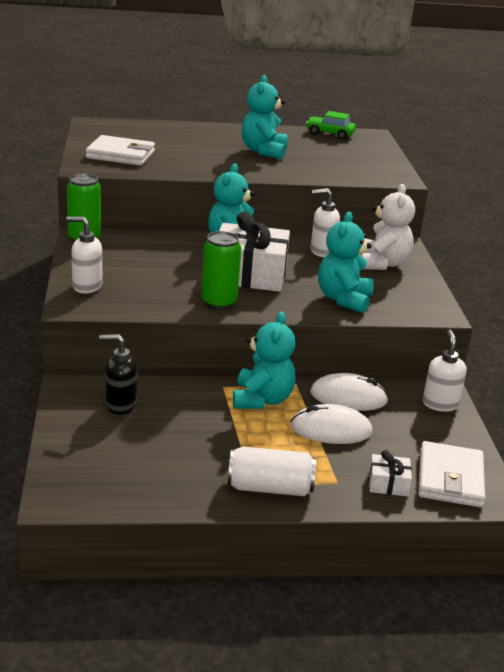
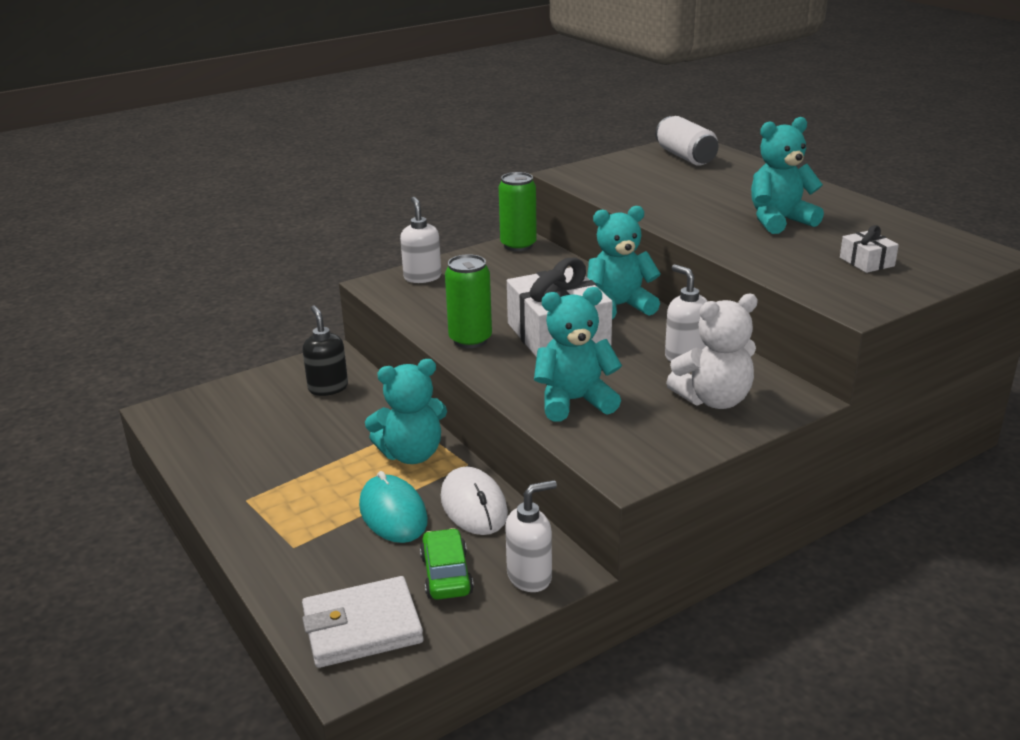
camera: 65 degrees right, 0 degrees up
(120, 155) = (627, 175): white wallet -> none
(270, 488) = (251, 508): white can -> white can (685, 157)
(330, 134) = (928, 234): green car -> green car (446, 575)
(331, 429) = (393, 513): white mouse -> turquoise mouse
(388, 484) = (315, 582): white gift -> white gift (866, 262)

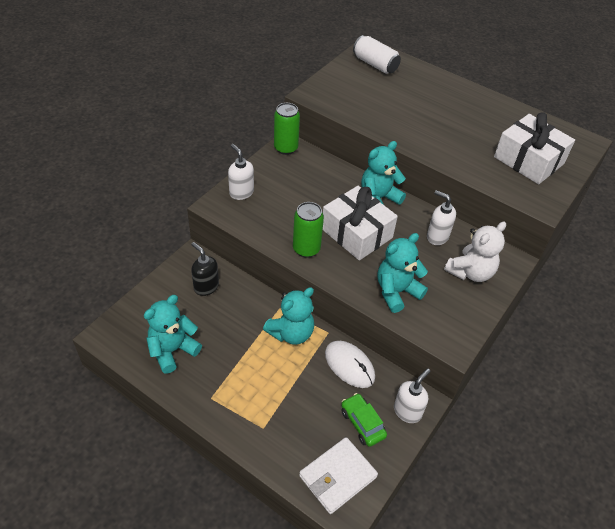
camera: 25 degrees left, 20 degrees up
(393, 513) = (307, 384): turquoise mouse -> none
(779, 221) = (463, 127): turquoise teddy bear -> turquoise teddy bear (172, 350)
(866, 262) = (528, 160): white gift -> white gift, size x2.21

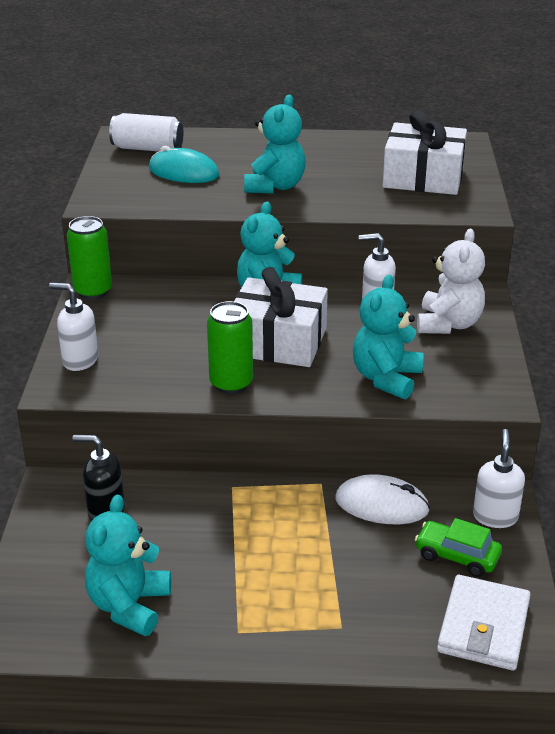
camera: 30 degrees left, 15 degrees down
(291, 333) = (275, 506): turquoise teddy bear -> turquoise teddy bear (275, 186)
(380, 91) = (183, 172): none -> turquoise mouse

